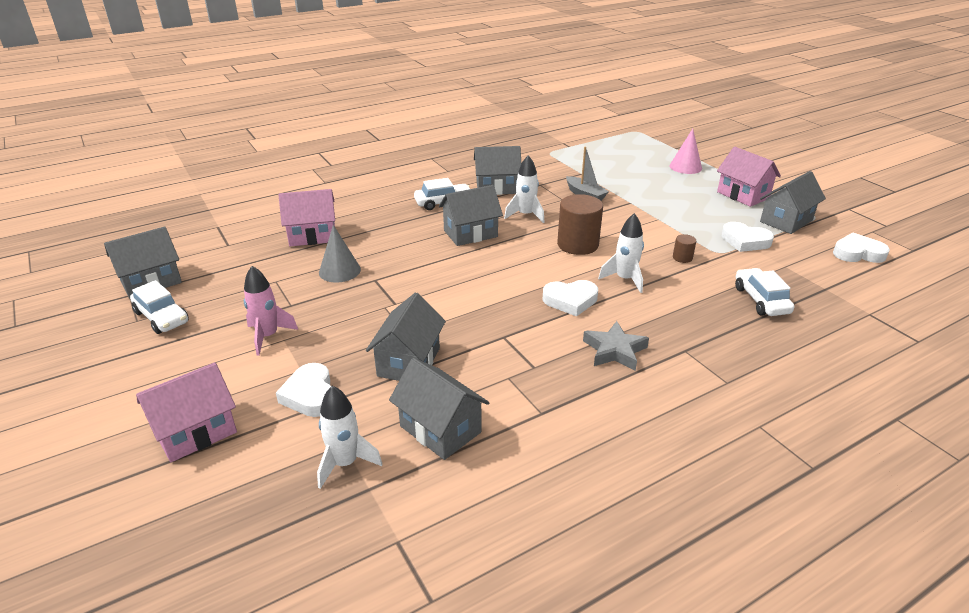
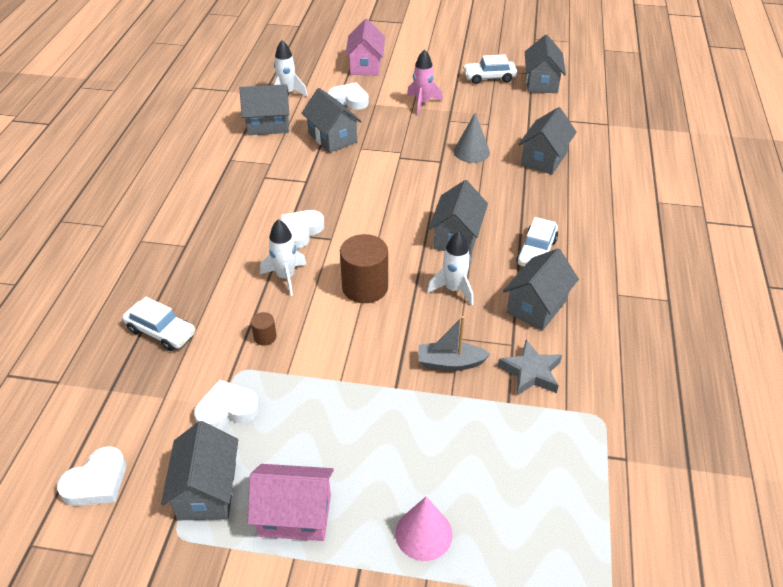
camera: 130 degrees right, 10 degrees up
(312, 235) = (544, 159): pink house -> grey house
(614, 350) = (229, 216): grey star -> grey star (531, 372)

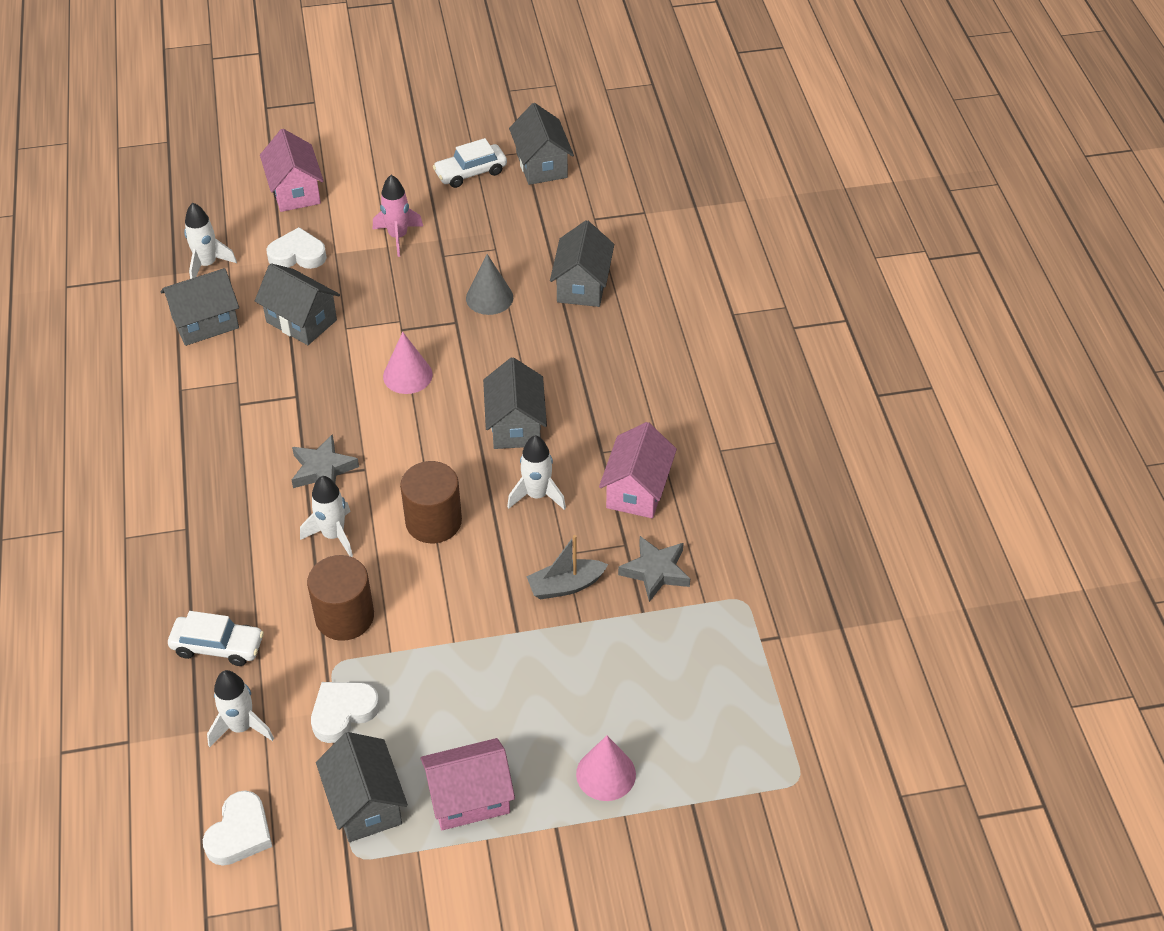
camera: 20 degrees left, 5 degrees up
(145, 397) = (241, 727): none -> white rocket
(265, 337) = (344, 617): brown cylinder -> brown cylinder, size x2.17
(300, 231) = (323, 469): white heart -> grey star
(390, 186) = (407, 375): none -> pink cone
(536, 252) = (614, 420): white car -> none
(537, 306) = (637, 490): grey house -> pink house

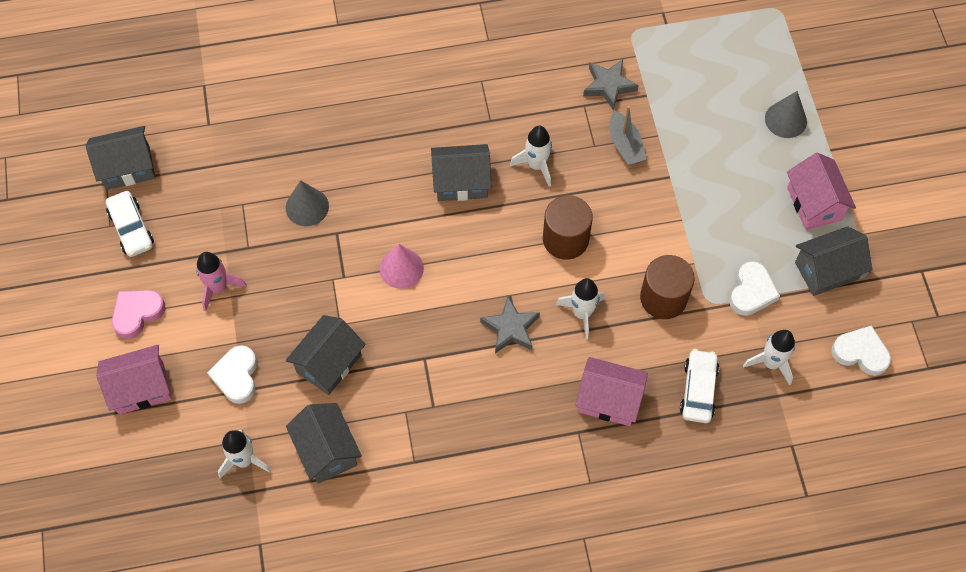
camera: 90 degrees left, 15 degrees up
(343, 712) = (751, 292): white heart -> white heart turned 120 degrees counterclockwise
(375, 183) = (137, 313): none -> pink heart
(582, 285) = (296, 134): grey house -> none
(606, 774) = (785, 120): pink cone -> grey cone
(637, 490) = (530, 96): pink house -> pink house (609, 400)

